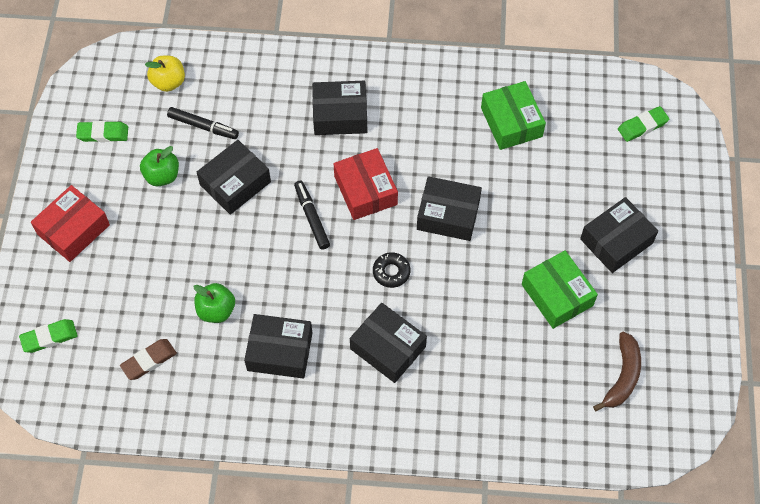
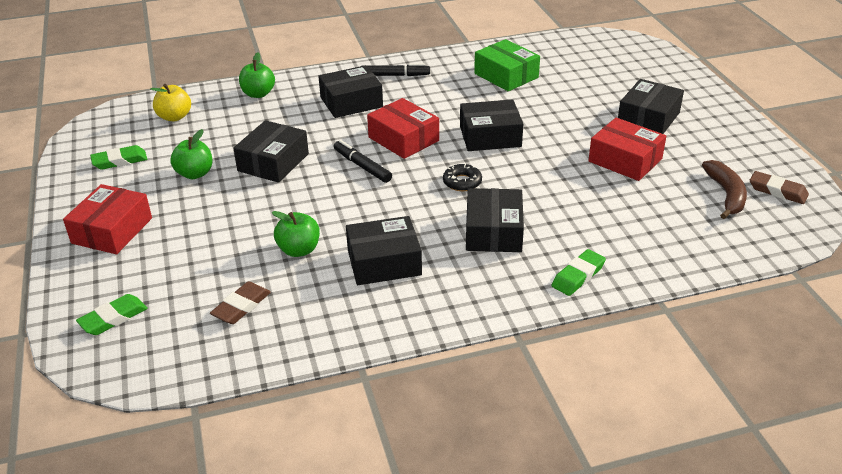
camera: 20 degrees left, 25 degrees down
(203, 126) = (222, 135): black marker -> black marker (395, 75)
(257, 71) = (258, 94): none -> green apple
(388, 348) = (493, 232): black box -> black box turned 75 degrees clockwise
(557, 295) = (625, 160): green box -> red box
(642, 126) = (615, 56): green eraser -> green eraser (578, 276)
(674, 389) = (777, 191): none -> brown eraser

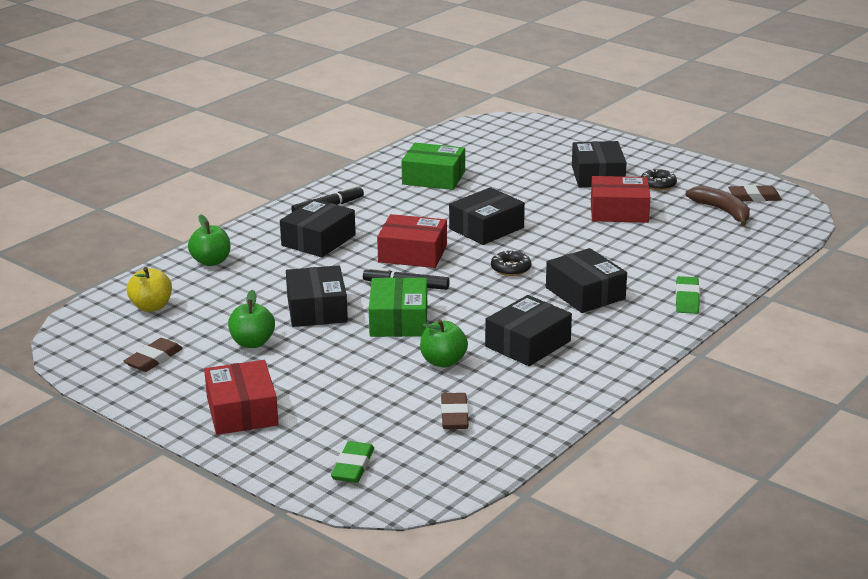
camera: 35 degrees left, 10 degrees down
(120, 161) = (154, 359): green eraser -> brown eraser
(316, 196) = (398, 320): none -> green box
(695, 145) = (658, 184): none -> black donut

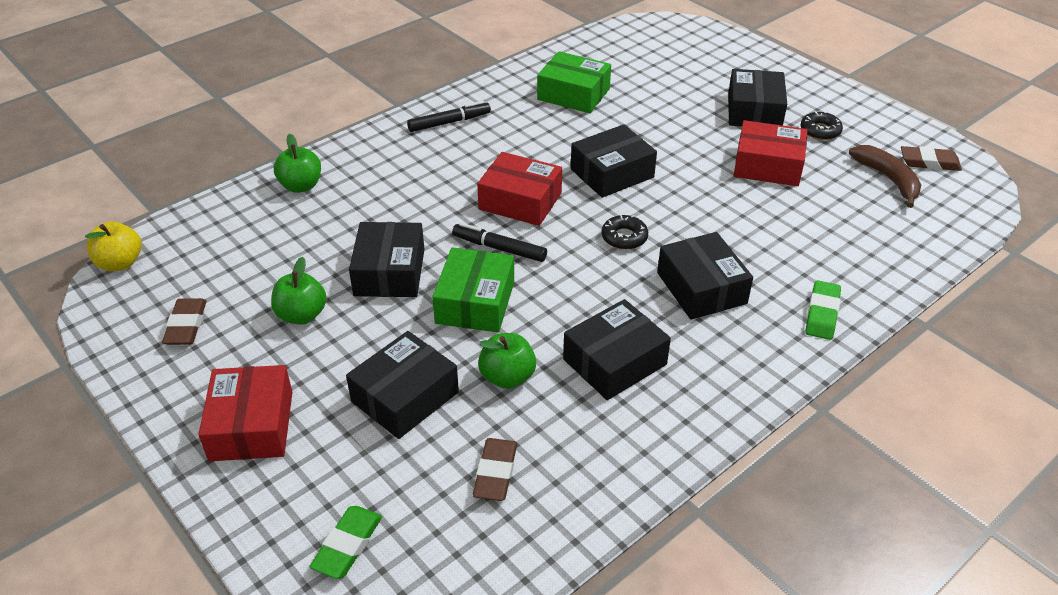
camera: 10 degrees right, 15 degrees up
(151, 307) = (214, 244): yellow apple -> yellow apple (120, 263)
(154, 359) = (186, 325): brown eraser -> brown eraser turned 45 degrees counterclockwise
(318, 240) = (424, 169): black box -> black box (405, 397)

